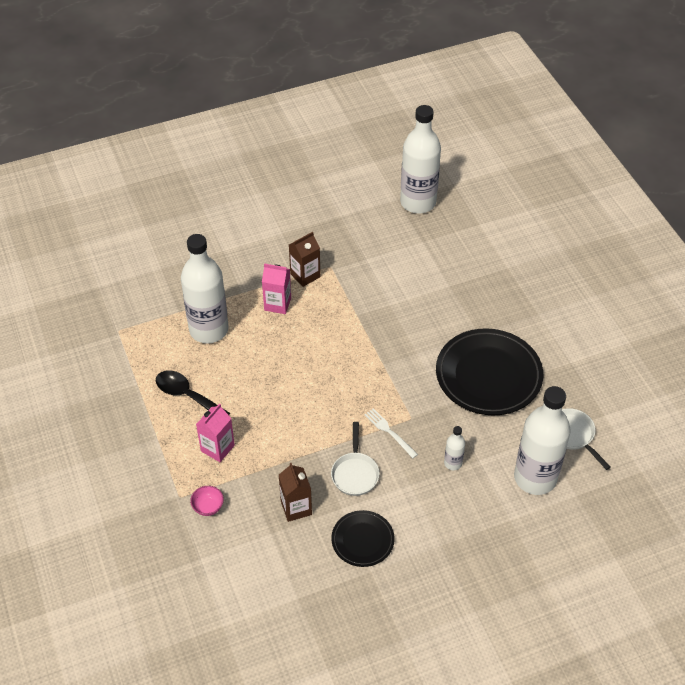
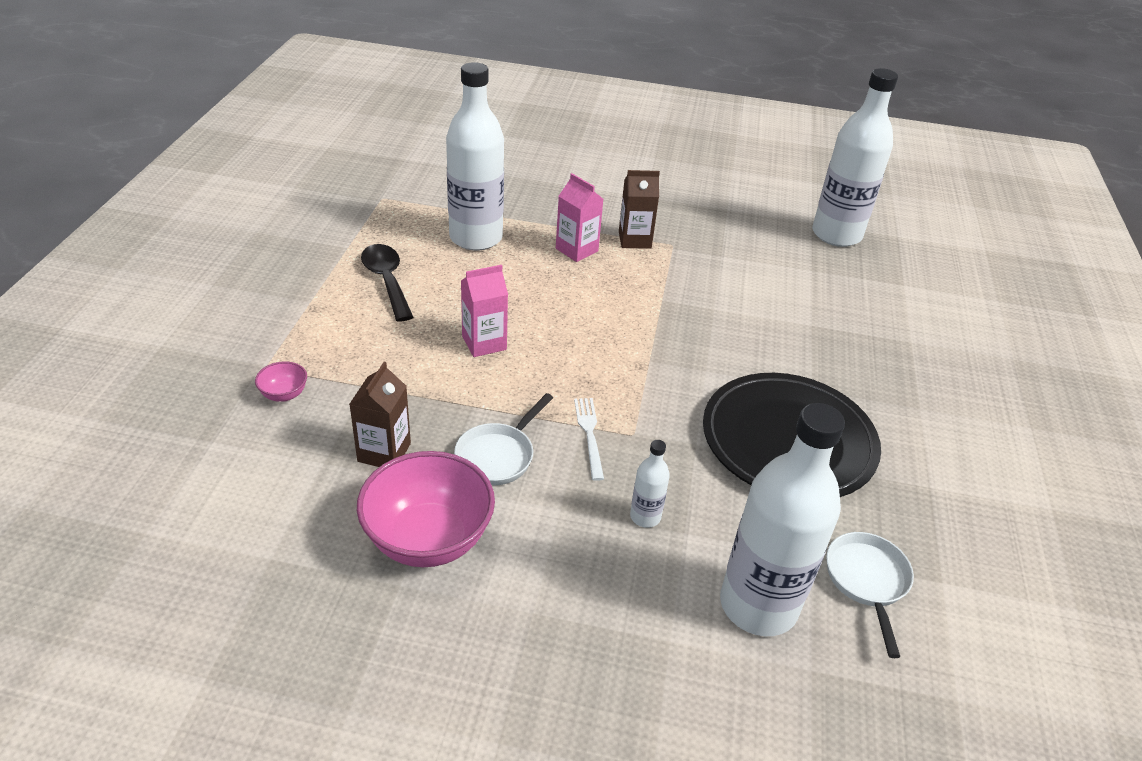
camera: 30 degrees right, 10 degrees down
(217, 448) = (363, 343): pink carton -> pink carton (484, 343)
(362, 540) = (428, 539): black plate -> pink bowl

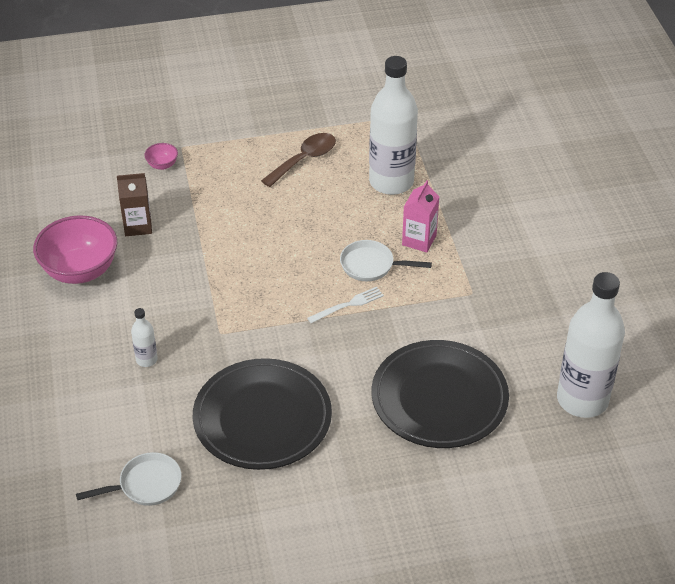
camera: 70 degrees right, 5 degrees up
(387, 281) = (304, 159): black spoon -> brown spoon
(484, 343) = (268, 230): pink carton -> none
(498, 455) = (163, 275): white pan -> white pan (371, 265)
(589, 434) = (207, 311): white fork -> white fork (348, 305)
(634, 240) = (461, 269): brown carton -> none
(758, 605) = (99, 432): white bottle -> none
(805, 309) = (439, 398): none -> black plate

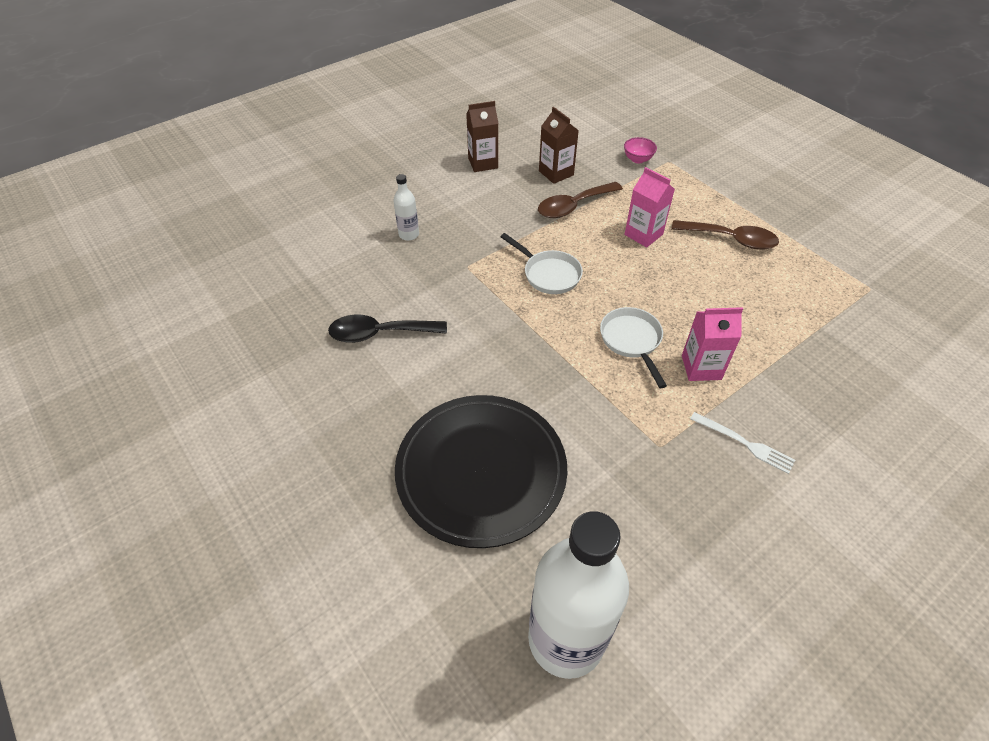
camera: 65 degrees right, 5 degrees up
(80, 270) = (483, 163): pink bowl -> brown carton
(145, 485) = (269, 287): white pan -> white pan (548, 274)
(193, 233) = (573, 206): none -> brown spoon
(262, 206) = (643, 234): none -> pink carton
(262, 418) = (379, 333): black plate -> black spoon
(348, 305) = (563, 343): white fork -> white fork (744, 443)
(391, 182) = (764, 313): white bottle -> none

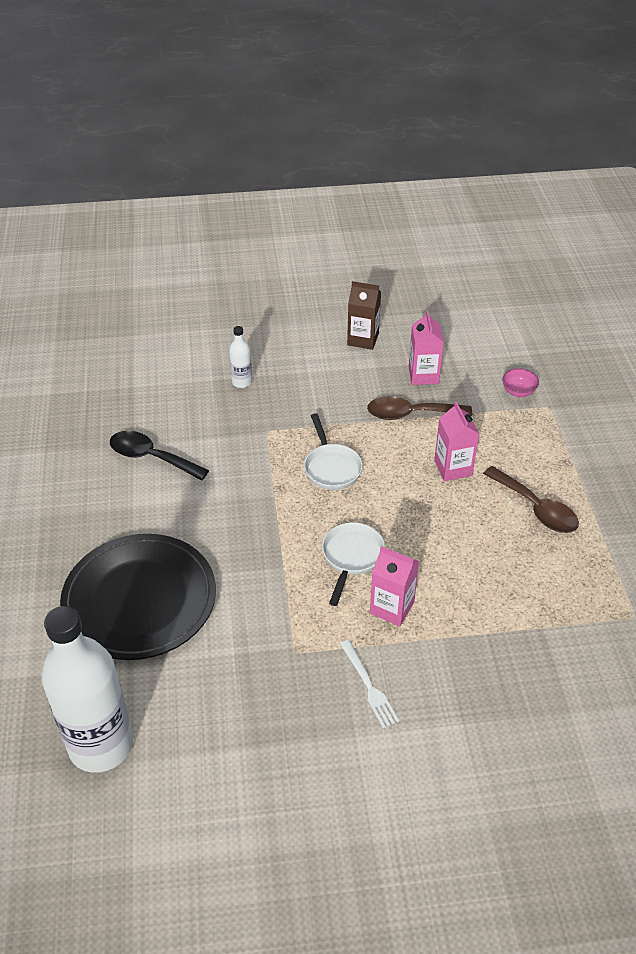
camera: 30 degrees right, 5 degrees down
(556, 173) = (423, 375): brown carton -> pink carton

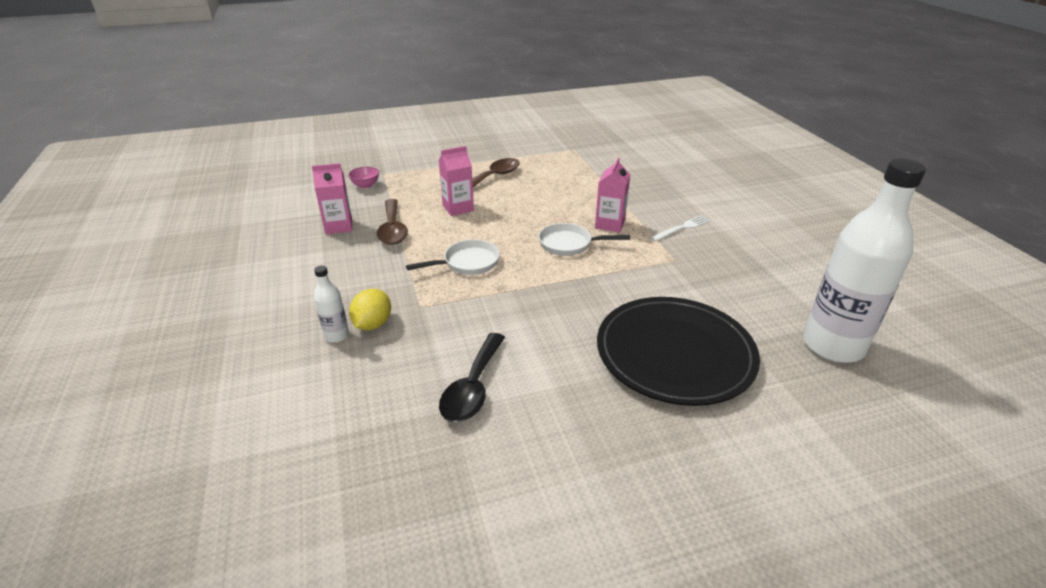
camera: 100 degrees left, 10 degrees down
(250, 402) = (373, 324): none -> yellow lemon
(363, 339) = (275, 262): brown carton -> none

